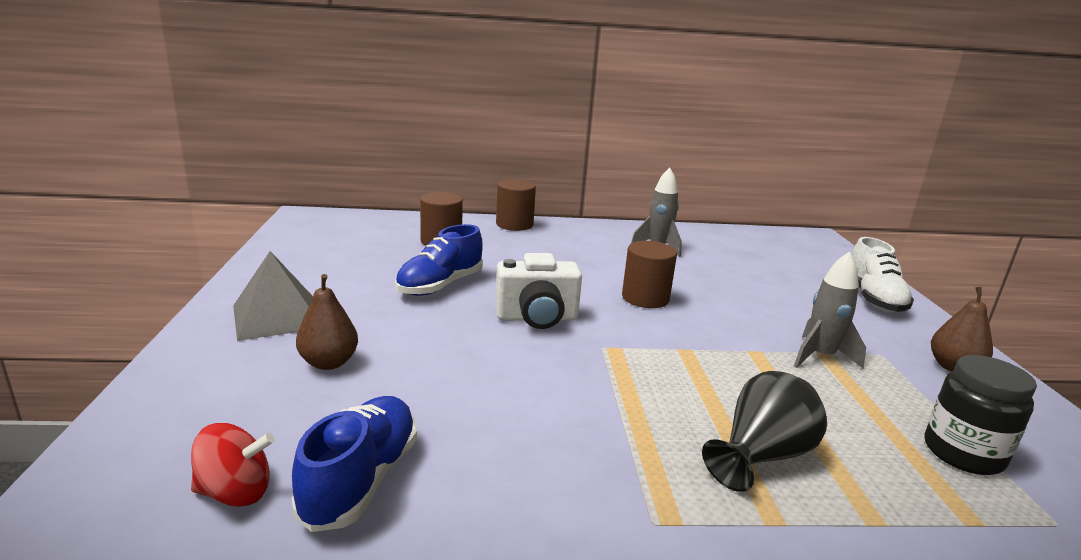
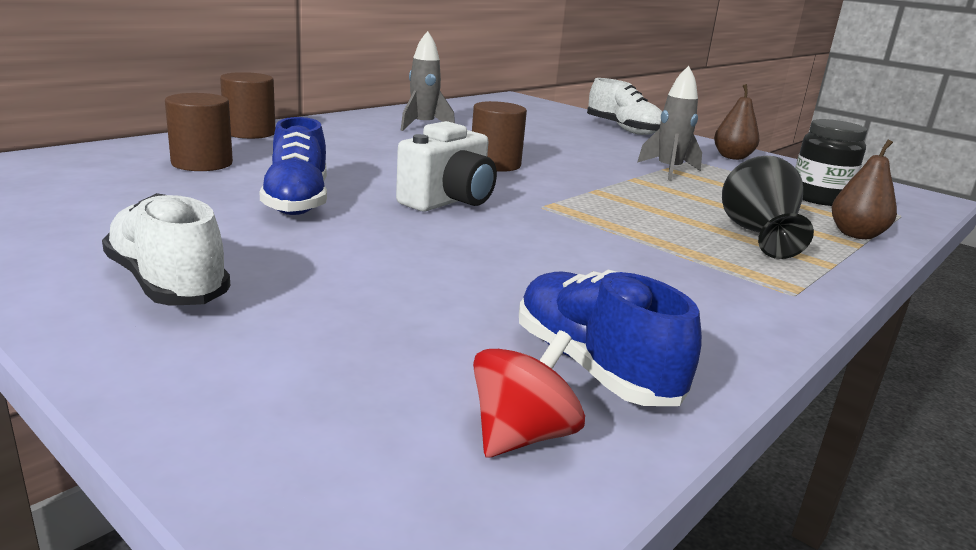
camera: 45 degrees left, 0 degrees up
(277, 316) = (167, 284): grey pyramid -> white shoe
(329, 363) = (343, 300): brown pear -> brown pear (856, 235)

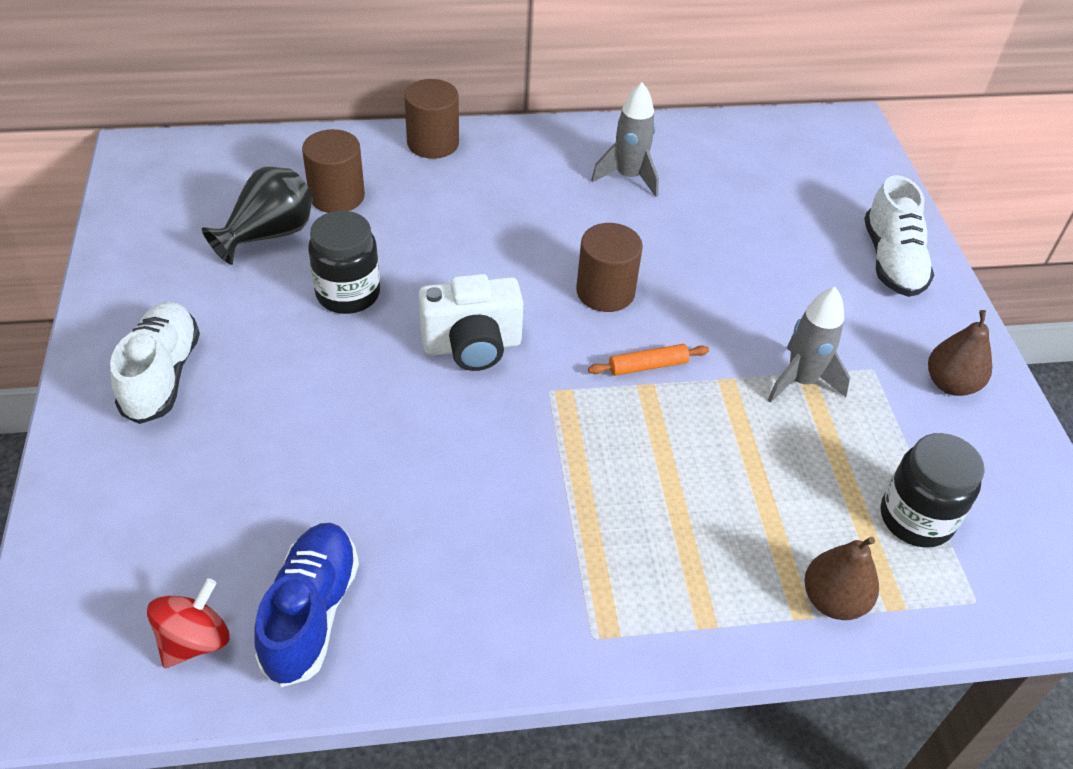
camera: 40 degrees right, 25 degrees up
(297, 201) = (348, 294): blue shoe -> black jar
(522, 435) = (195, 640): red spinning top -> red spinning top turned 45 degrees counterclockwise
(579, 184) = (647, 366): none -> orange rolling pin
(759, 236) = (707, 544): black vase -> black vase (268, 235)

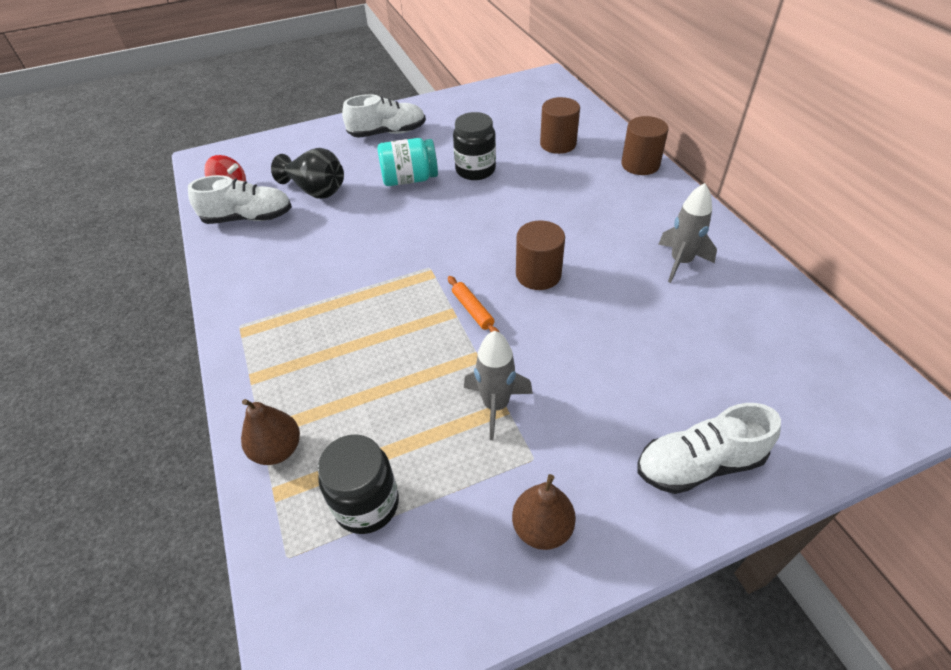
camera: 80 degrees right, 0 degrees up
(268, 235) = (507, 132): black vase -> black vase (316, 190)
(311, 613) = (248, 218): blue shoe -> white shoe
(326, 372) = (409, 179): none -> turquoise jar
(472, 346) = (454, 226): white camera -> none

